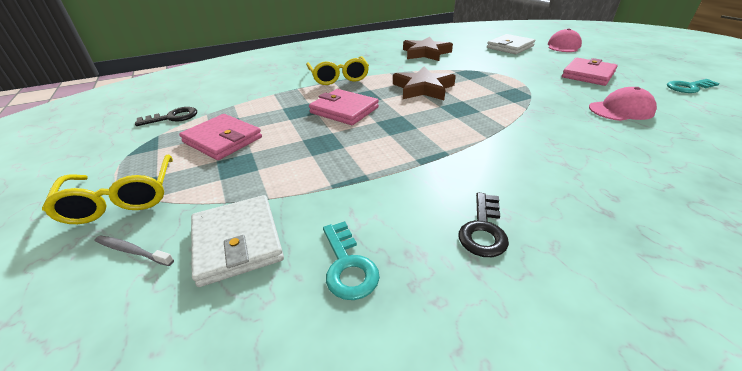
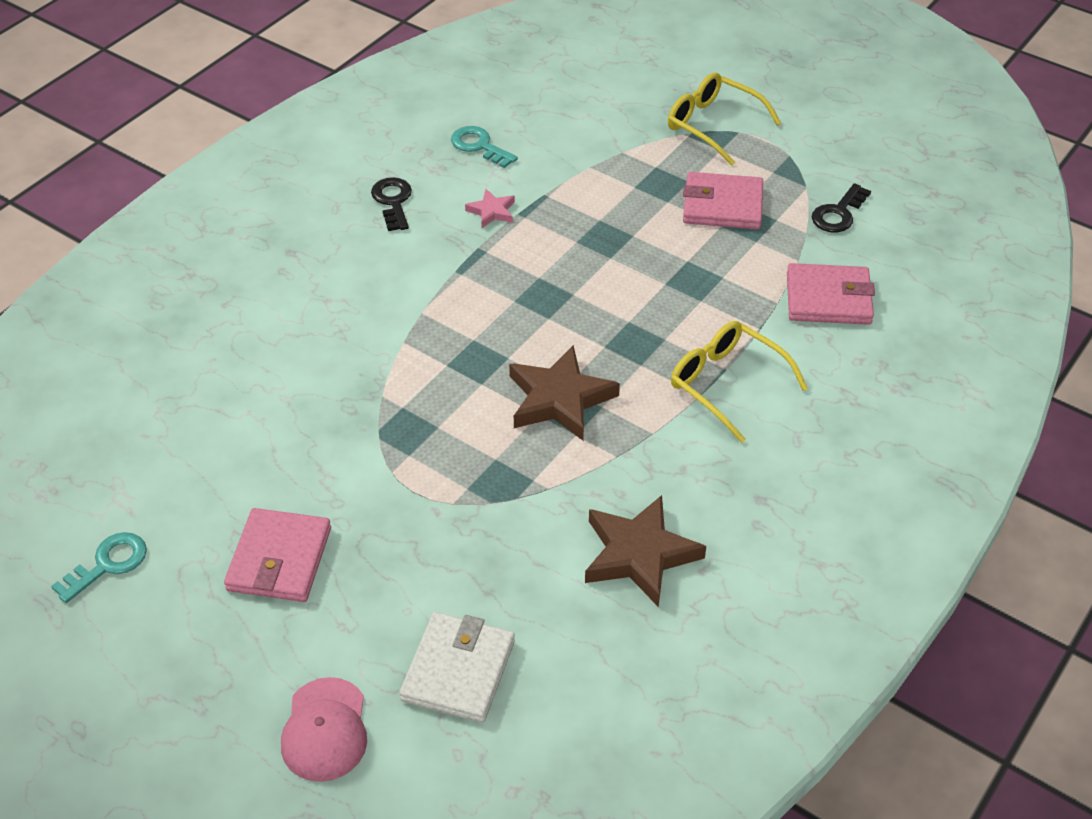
camera: 150 degrees right, 10 degrees up
(132, 251) = (639, 104): grey toothbrush -> none
(237, 241) = (573, 133): white wallet -> none
(344, 110) = (635, 303): pink wallet -> pink wallet (828, 298)
(389, 187) = (492, 211): none -> pink star
(621, 110) = (243, 440): pink cap -> none

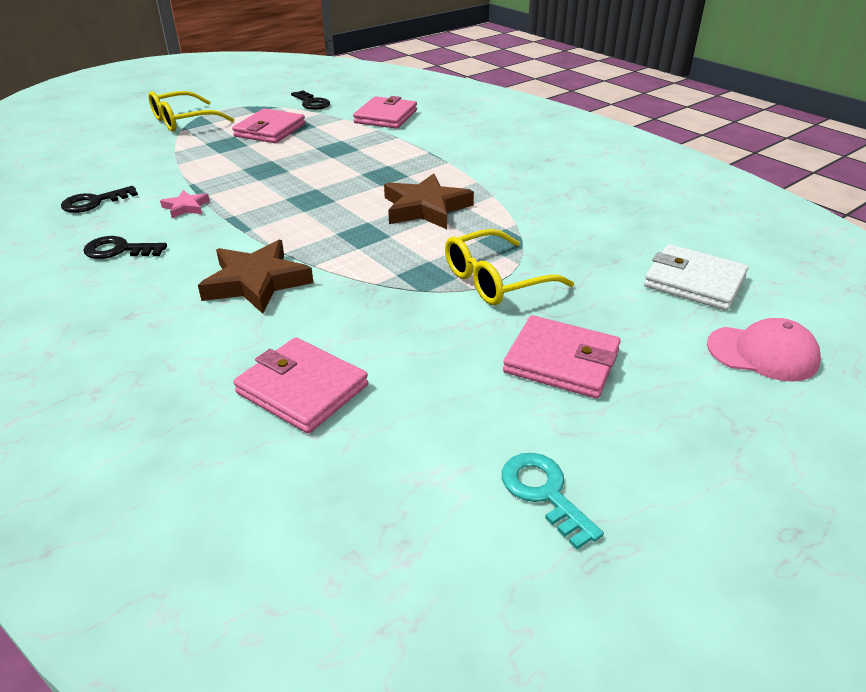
camera: 75 degrees left, 10 degrees down
(209, 390) = (302, 389): none -> pink wallet
(479, 146) = (94, 202): turquoise key -> black key
(639, 554) = (588, 201): brown star -> brown star (256, 282)
(726, 384) = (443, 153): yellow glasses -> yellow glasses (495, 280)

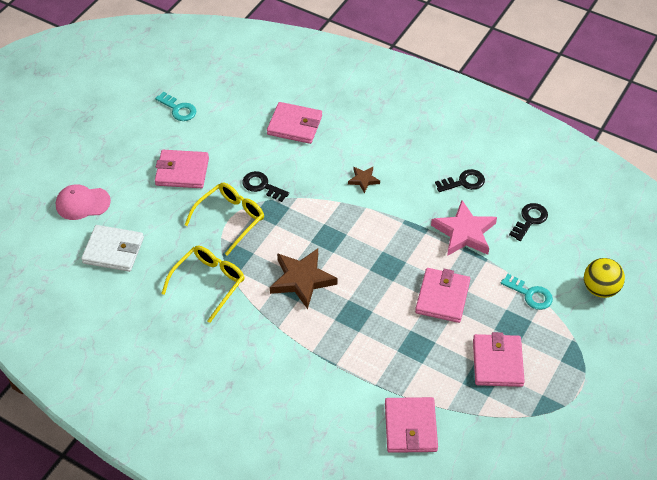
camera: 160 degrees right, 15 degrees up
(108, 148) = (600, 289): none -> yellow ball
(181, 157) = (530, 294): none -> turquoise key
(183, 121) = (589, 355): yellow glasses -> yellow glasses (209, 283)
(186, 207) = (464, 232): pink star -> pink star, size x1.97
(256, 282) = (363, 180): brown star -> brown star, size x0.51
(274, 170) = (442, 297): none -> pink wallet
(312, 103) = (503, 437): black key -> black key (262, 186)

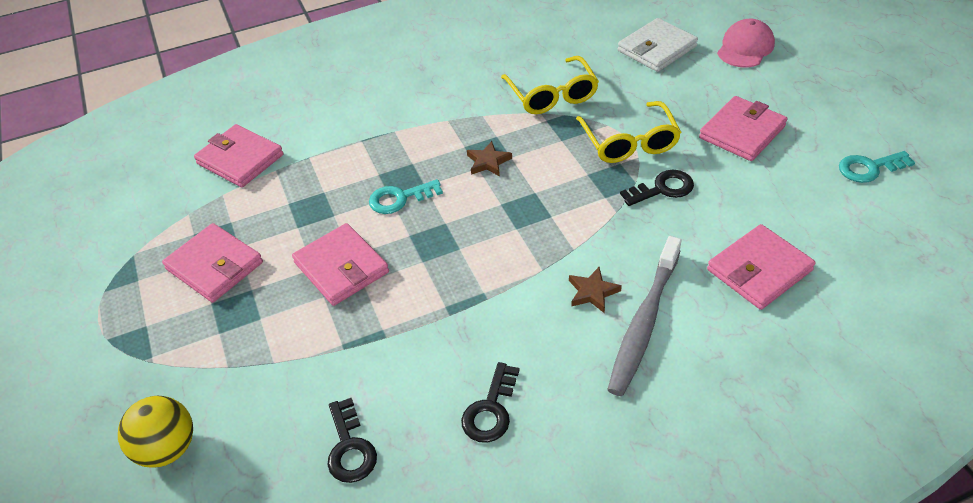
camera: 130 degrees right, 5 degrees down
(302, 280) = (488, 162): brown star -> brown star, size x0.51
(365, 152) = (644, 322): none -> grey toothbrush
(464, 232) = (406, 350): pink star -> none
(530, 294) = (249, 359): turquoise key -> turquoise key (400, 198)

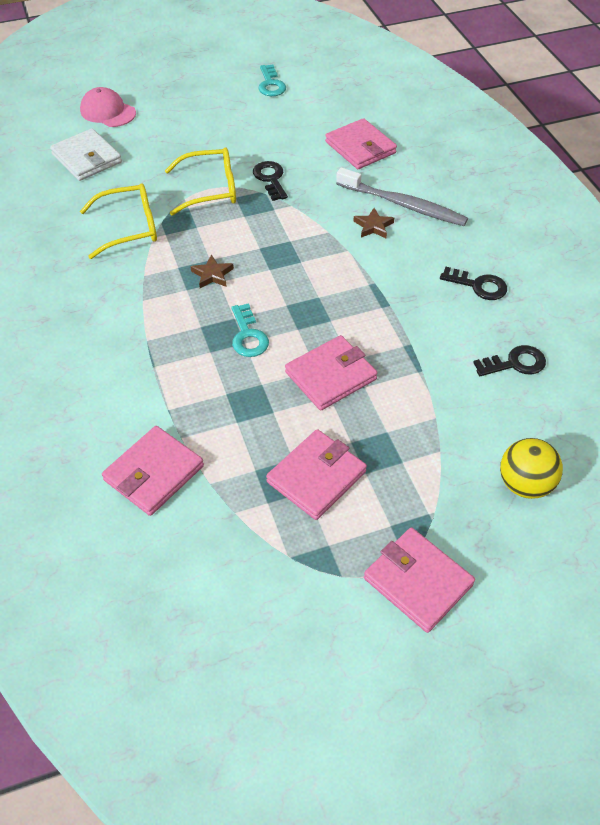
camera: 90 degrees left, 5 degrees up
(742, 132) = (215, 131): pink wallet -> pink wallet (417, 581)

